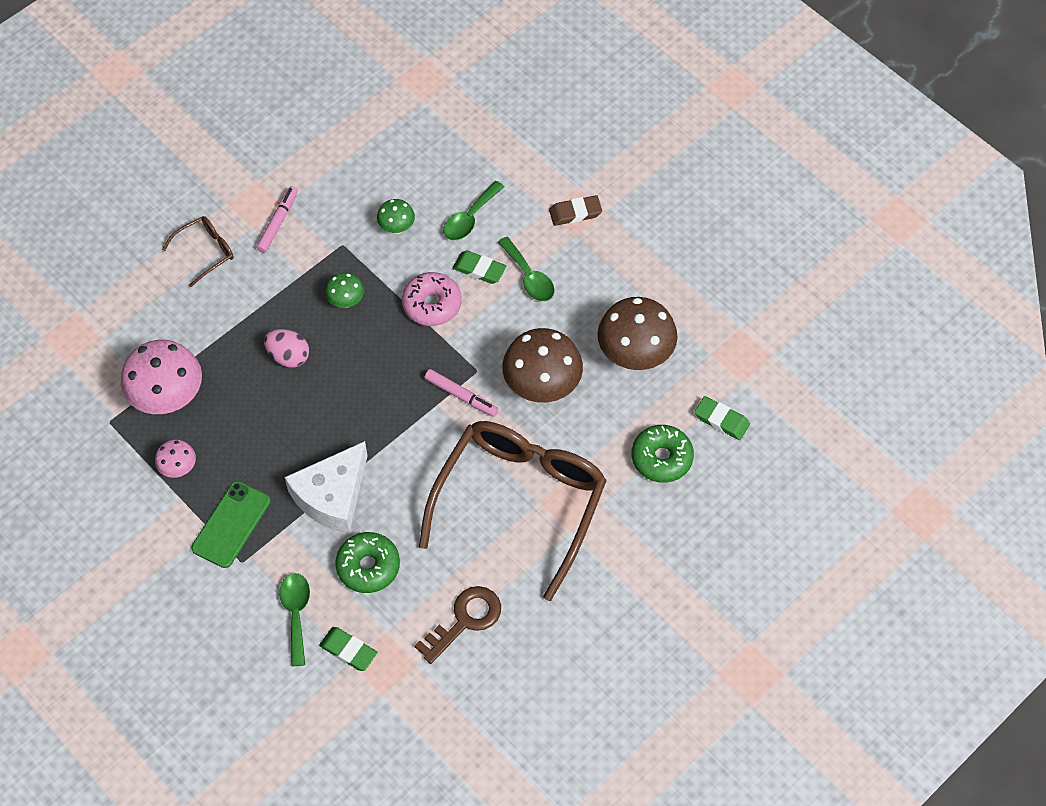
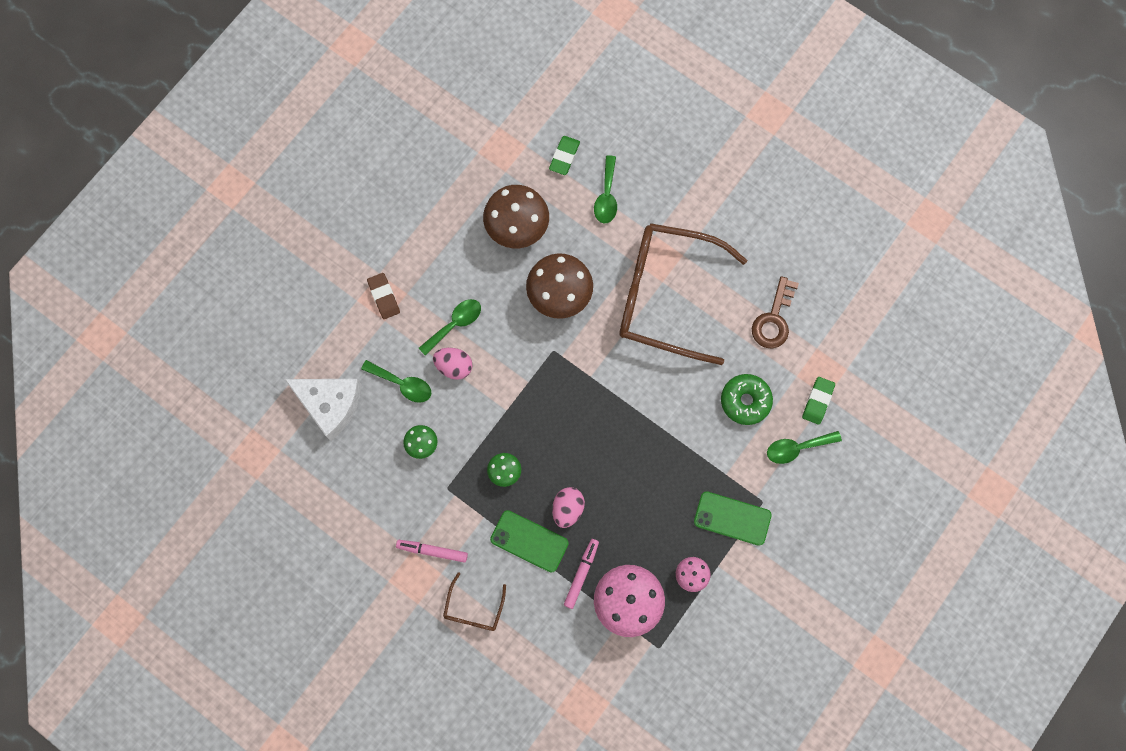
camera: 100 degrees left, 15 degrees up
(205, 252) = (474, 609): brown glasses -> brown glasses turned 120 degrees counterclockwise
(263, 314) = (529, 541): none -> green phone
(332, 496) = (690, 442): white cheese -> white cheese (330, 404)
(432, 304) = (495, 399): pink donut -> none
(461, 396) = (579, 358): pink marker -> pink marker (581, 574)
(465, 620) = (773, 319): brown key -> brown key turned 105 degrees counterclockwise
(479, 269) = (454, 366): green eraser -> pink egg
(661, 458) = (606, 196): green donut -> green spoon

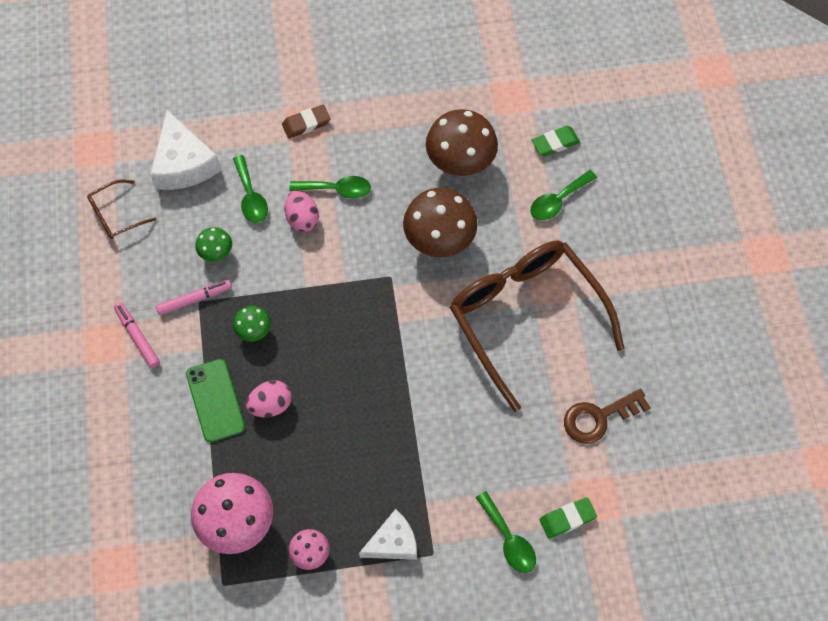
camera: 45 degrees right, 10 degrees down
(384, 297) = (306, 124): brown eraser -> brown eraser turned 45 degrees clockwise
(474, 609) = (119, 409): brown glasses -> brown glasses (116, 215)
(581, 574) = (226, 465): pink marker -> pink marker (194, 299)
(732, 518) = (393, 542): green phone -> white cheese
(745, 401) = (504, 460): green donut -> none
(797, 448) = (508, 539): green spoon -> green spoon turned 150 degrees counterclockwise

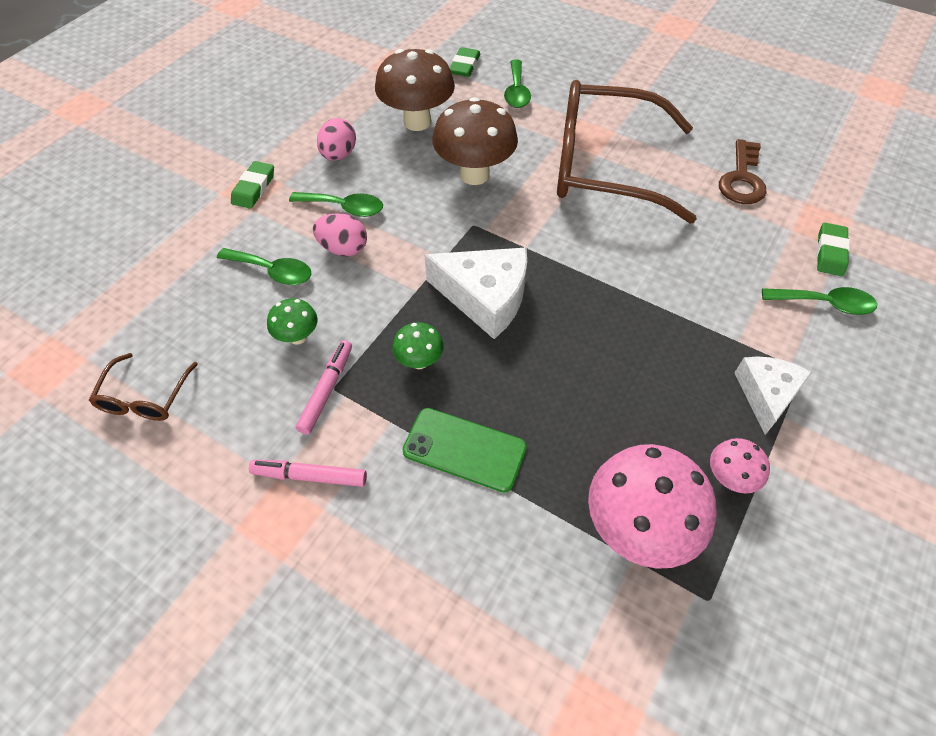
camera: 50 degrees left, 10 degrees down
(184, 163) = (169, 300): white cheese -> white cheese (485, 298)
(271, 405) = (518, 401): pink egg -> pink egg (339, 155)
(306, 124) = (254, 188): brown eraser -> green eraser
(337, 189) = (344, 208): green spoon -> green spoon turned 60 degrees clockwise

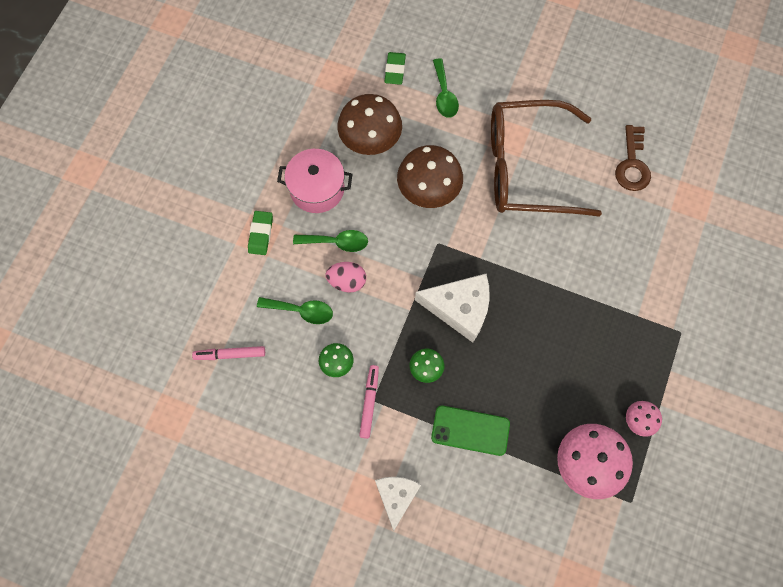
camera: 10 degrees left, 15 degrees up
(145, 397) = (249, 429): brown glasses -> none
(310, 476) = (377, 466): pink marker -> pink marker (230, 355)
(339, 155) = (317, 189): pink egg -> pink pot
(766, 395) = (658, 356): white cheese -> white cheese (396, 497)
(824, 304) = (695, 274): green spoon -> none
(830, 252) = (698, 227): green eraser -> none

